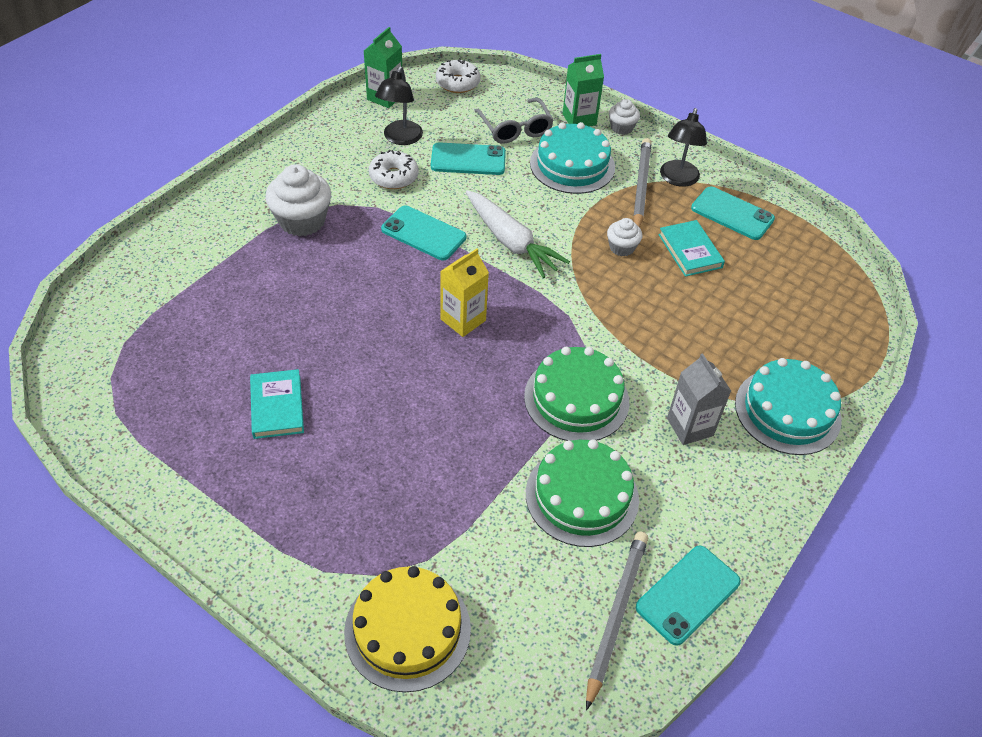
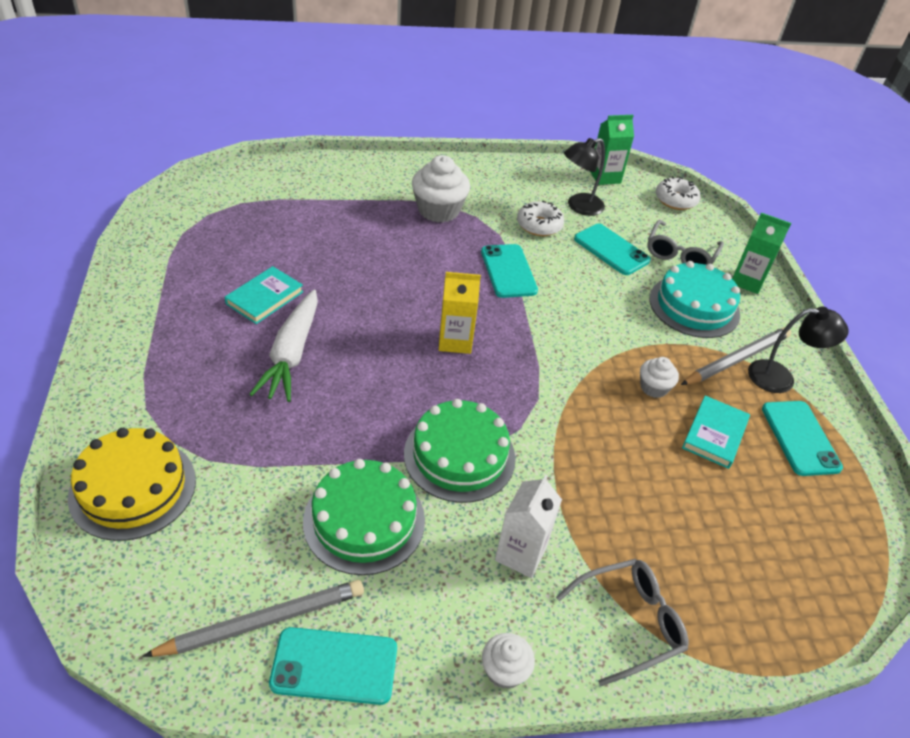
camera: 45 degrees right, 5 degrees down
(511, 242) = (566, 320): white carrot -> white carrot (292, 354)
(621, 128) = (779, 310): white cupcake -> white cupcake (504, 670)
(677, 179) = (780, 378): black lamp -> black lamp turned 150 degrees counterclockwise
(690, 427) = (520, 554): grey carton -> white carton
(787, 411) = (629, 622): turquoise cake -> grey glasses

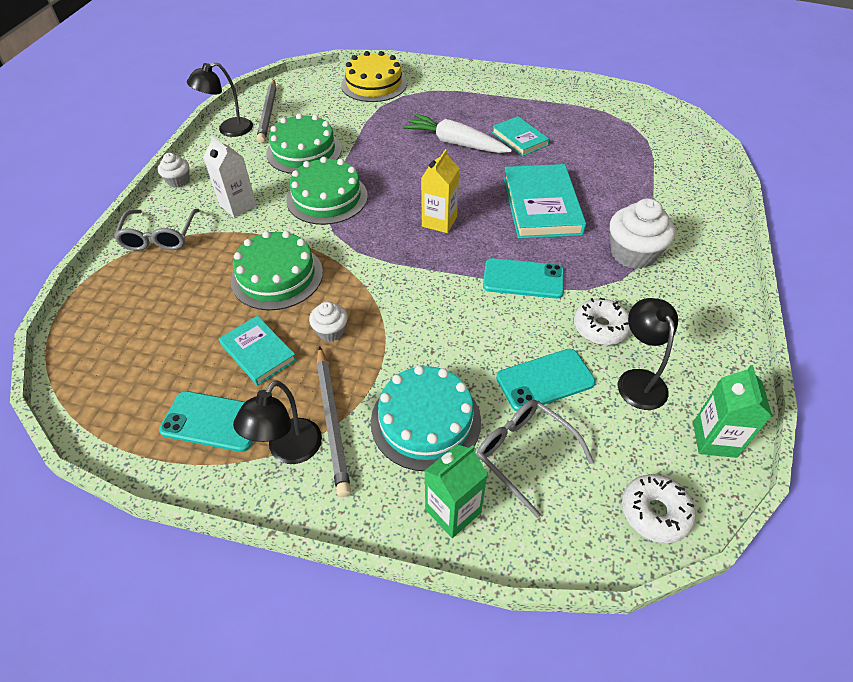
camera: 115 degrees right, 5 degrees up
(334, 666) = (228, 130): turquoise phone -> black lamp
(392, 269) = (541, 205): none -> turquoise book
(615, 457) = (277, 276): none -> green cake

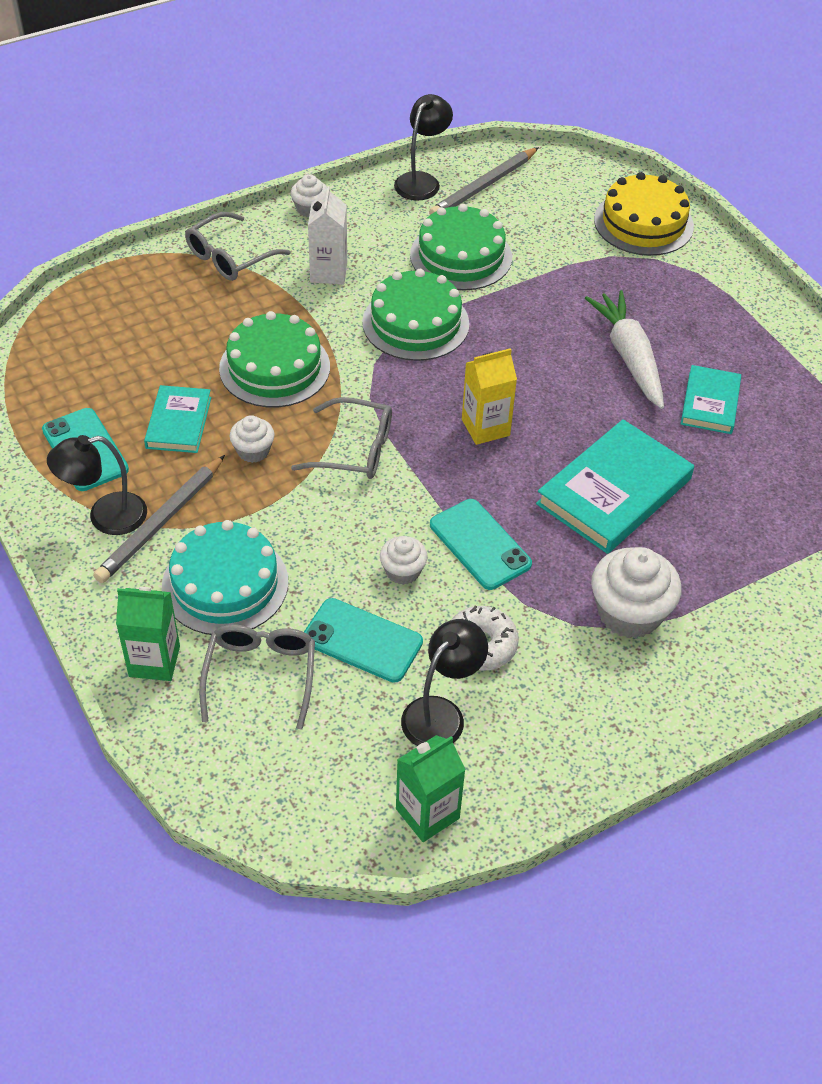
camera: 45 degrees right, 0 degrees up
(228, 130) = (422, 181): black lamp -> black lamp turned 105 degrees clockwise
(389, 284) = (355, 450): none -> grey glasses
(508, 325) = (403, 571): none -> white cupcake
(655, 512) = (292, 806): white donut -> none

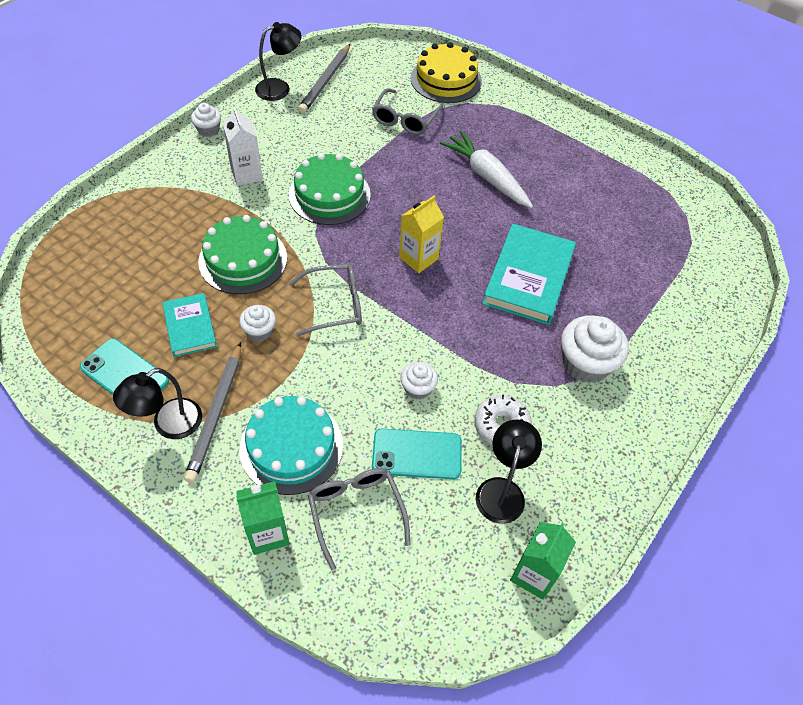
camera: 25 degrees left, 5 degrees up
(229, 257) = (165, 183): grey glasses -> grey glasses (405, 119)
(422, 181) = (280, 88): black lamp -> black lamp turned 60 degrees clockwise
(461, 256) = (336, 136): green cake -> none
(480, 544) = (460, 348): turquoise phone -> none
(710, 403) = (555, 194): turquoise book -> none

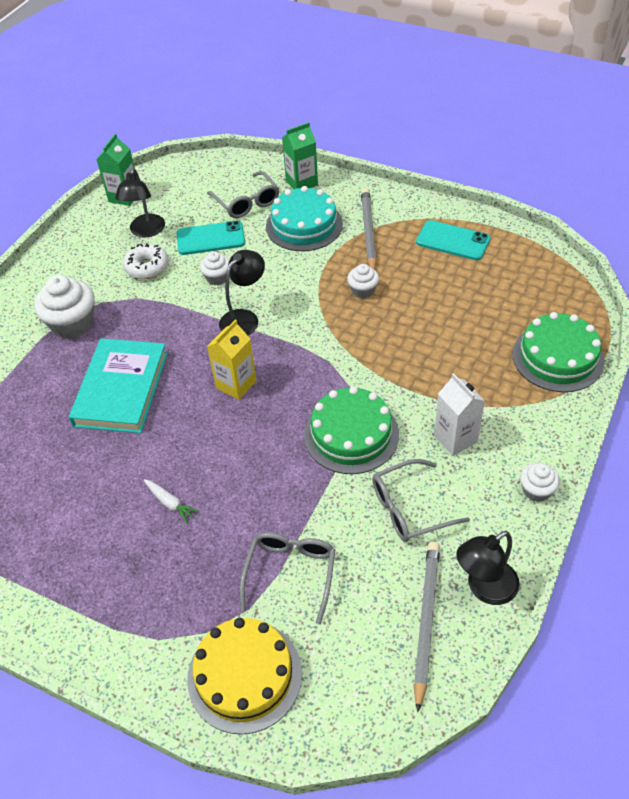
camera: 175 degrees right, 5 degrees down
(168, 425) = (399, 220): black lamp -> black lamp (244, 318)
(190, 327) = (423, 281): turquoise book -> none
(243, 259) = (408, 345): green cake -> green cake (557, 357)
(335, 305) = (305, 324): grey glasses -> grey glasses (409, 508)
(486, 177) = (170, 503): white carrot -> white carrot, size x0.47

